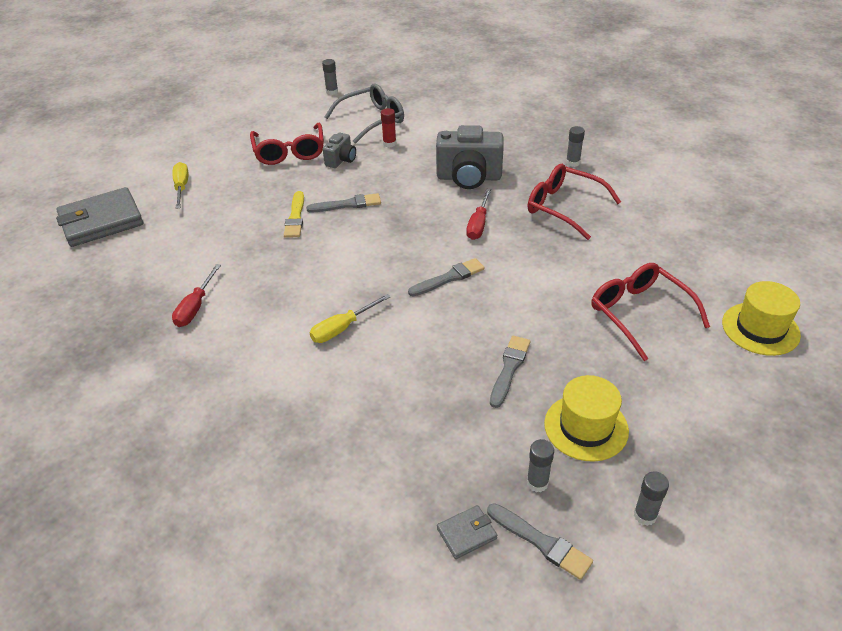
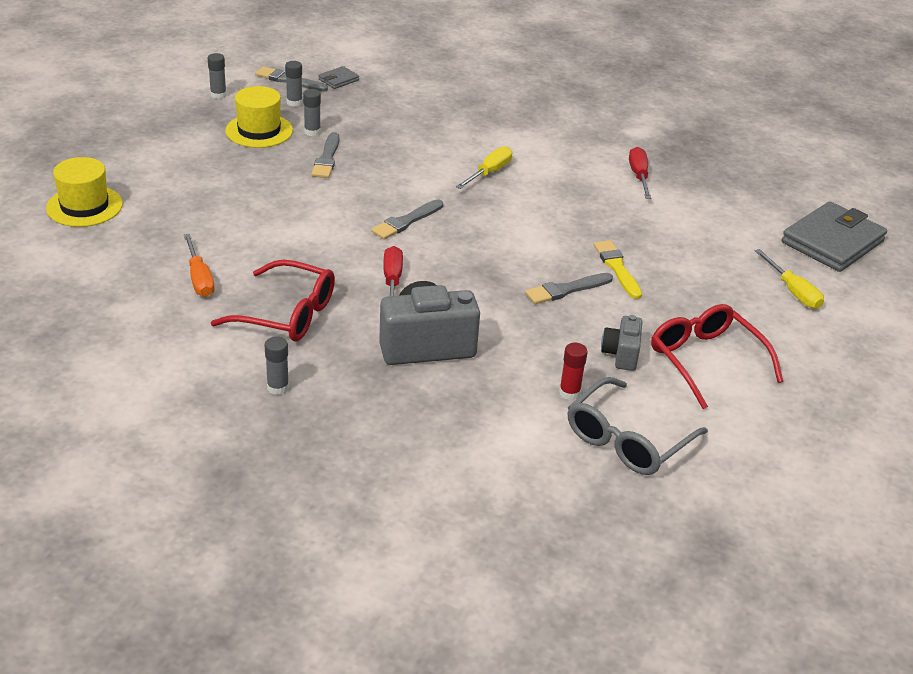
camera: 160 degrees right, 5 degrees down
(332, 92) = (746, 503): grey glue stick -> grey glue stick (312, 132)
(634, 242) = (199, 278): none -> orange screwdriver
(639, 313) = (204, 208): red glasses -> none

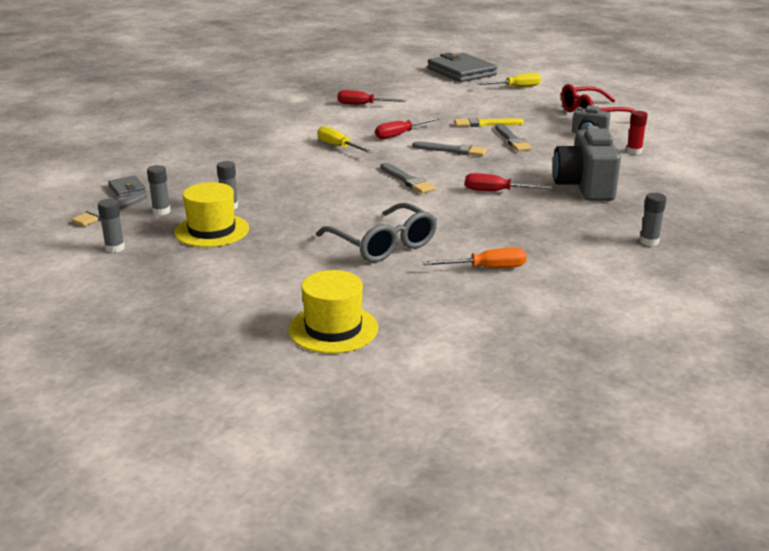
camera: 75 degrees left, 10 degrees down
(287, 314) = (545, 233): red glasses -> none
(327, 158) = (285, 203): grey brush -> grey brush (452, 150)
(546, 208) = (400, 135): none -> red screwdriver
(627, 440) = (679, 142): grey glasses -> grey glasses (383, 244)

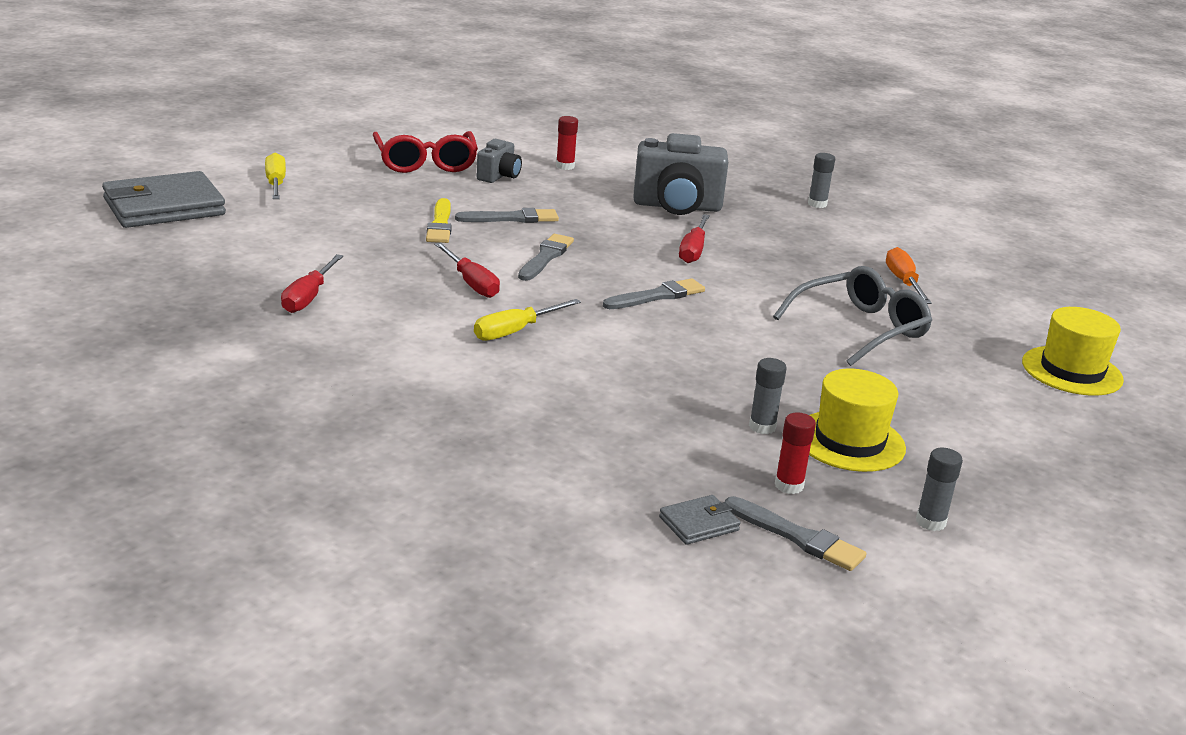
camera: 90 degrees left, 0 degrees up
(161, 211) = (789, 485): grey glue stick -> red glue stick

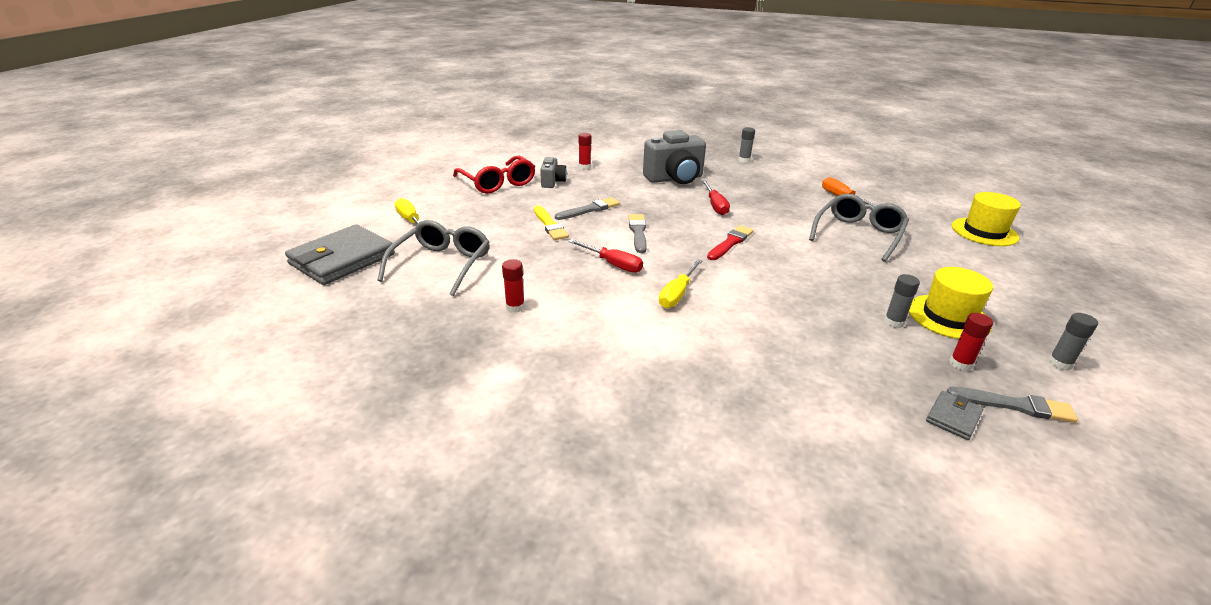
camera: 20 degrees left, 5 degrees up
(268, 237) = (442, 264): none -> grey glasses
(309, 297) = (515, 307): red screwdriver -> red glue stick
(657, 296) = (730, 243): grey brush -> red brush

